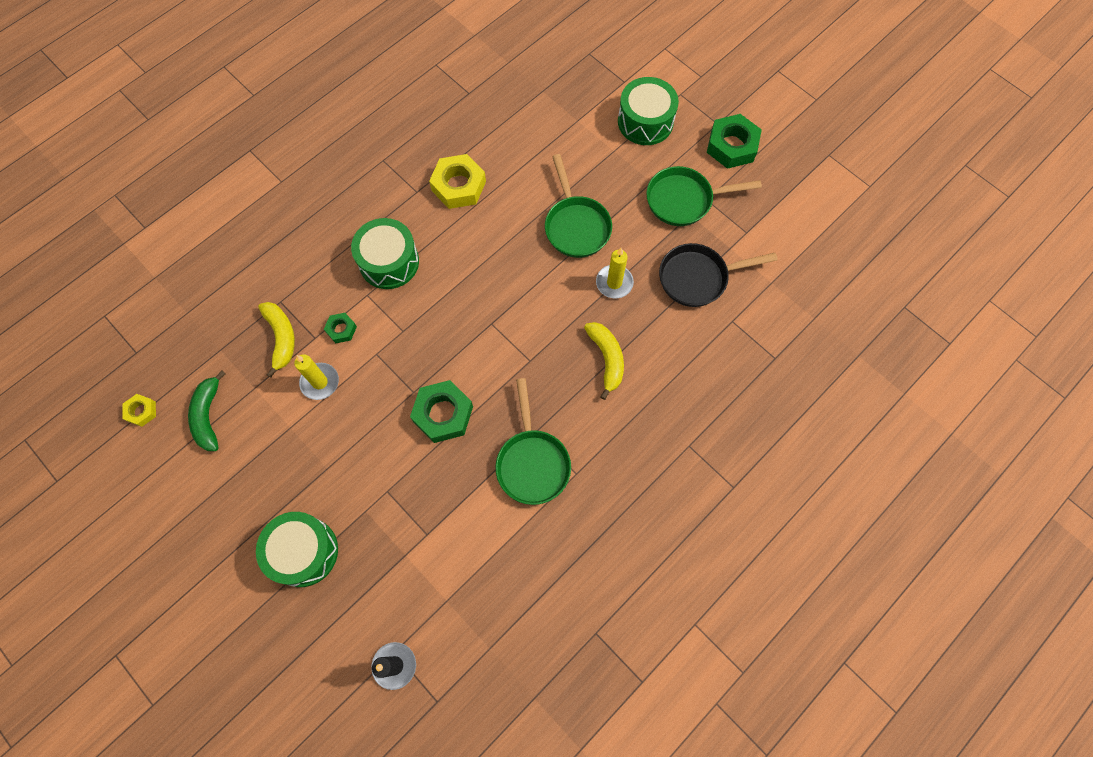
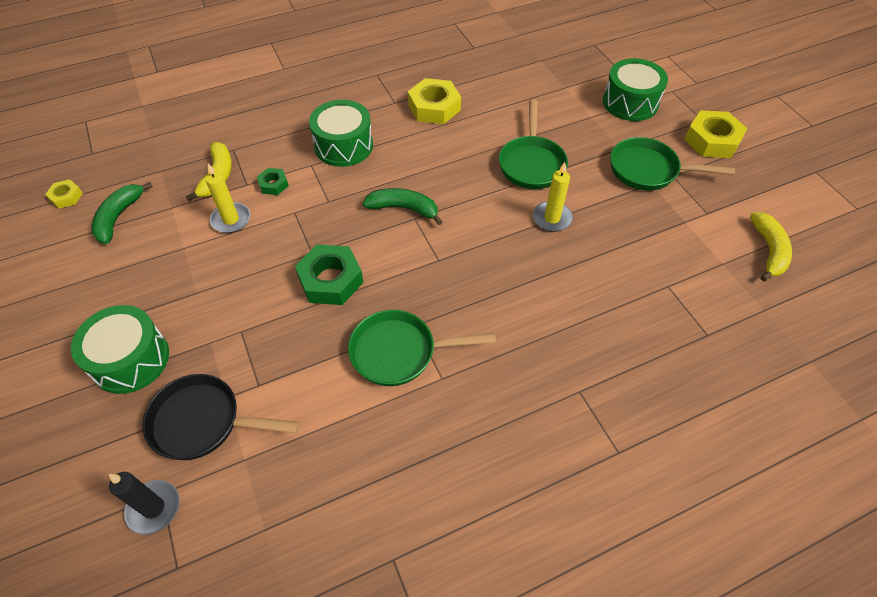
camera: 20 degrees right, 15 degrees down
(477, 316) = (404, 208): none -> green banana
(532, 462) = (400, 352): green pan -> green pan turned 75 degrees clockwise
(606, 359) = (518, 281): yellow banana -> yellow banana (768, 250)
(698, 278) = (642, 237): black pan -> black pan (203, 422)
(732, 146) = (712, 140): green nut -> yellow nut

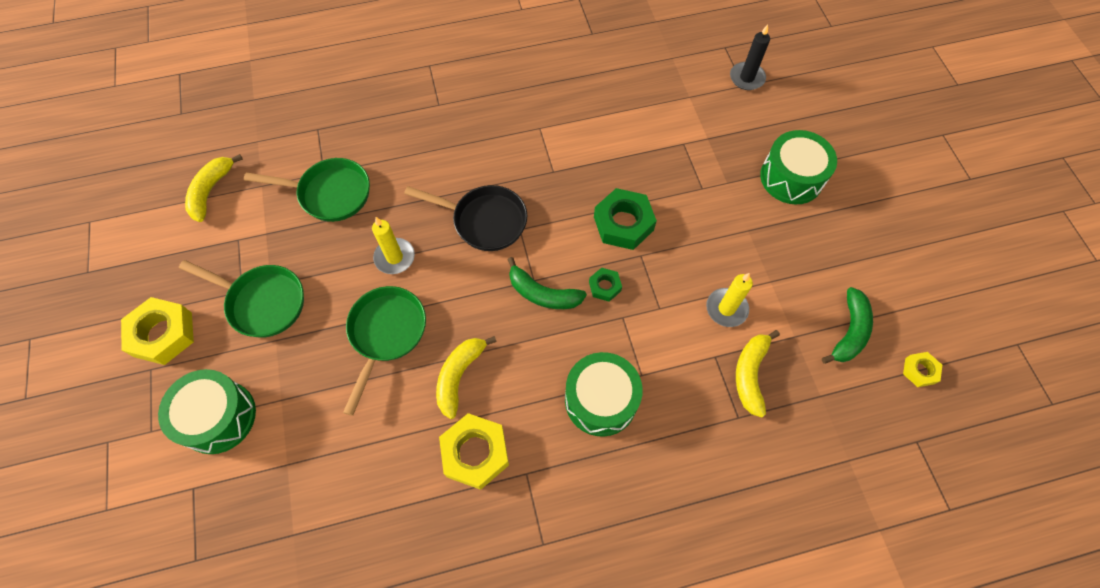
camera: 170 degrees left, 10 degrees up
(203, 422) = (722, 123): black pan -> black pan (484, 221)
(273, 184) = (684, 351): green nut -> green nut (605, 286)
(400, 352) = (569, 151): green pan -> green pan (330, 194)
(460, 145) = (459, 376): none -> yellow banana

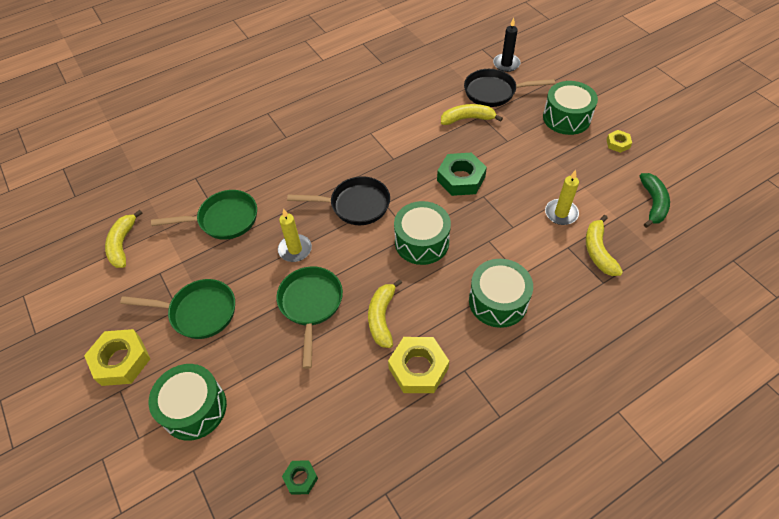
camera: 15 degrees left, 10 degrees down
(543, 293) = (421, 242): green banana -> green drum
(605, 286) = (466, 224): green nut -> green nut (300, 478)
(665, 143) = (467, 119): none -> yellow banana
(714, 114) = (494, 92): none -> black pan
(919, 371) = (712, 214): yellow nut -> yellow nut (618, 143)

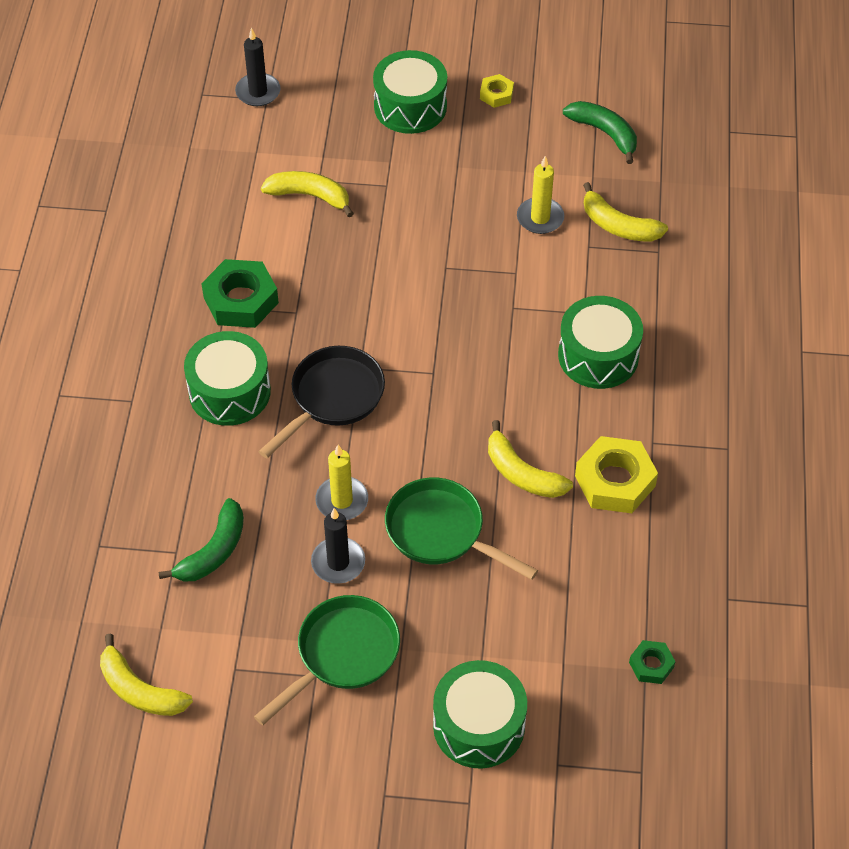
camera: 55 degrees left, 0 degrees up
(121, 360) = (340, 774): yellow nut -> none
(224, 219) = (213, 551): green pan -> green banana
(255, 273) = (338, 562): none -> black candle
(421, 242) = (454, 369): green drum -> green drum (229, 391)
(461, 179) = (398, 269): green nut -> green nut (241, 300)
(467, 119) = (310, 196): yellow banana -> yellow banana turned 75 degrees clockwise
(494, 92) = (293, 139): black pan -> none

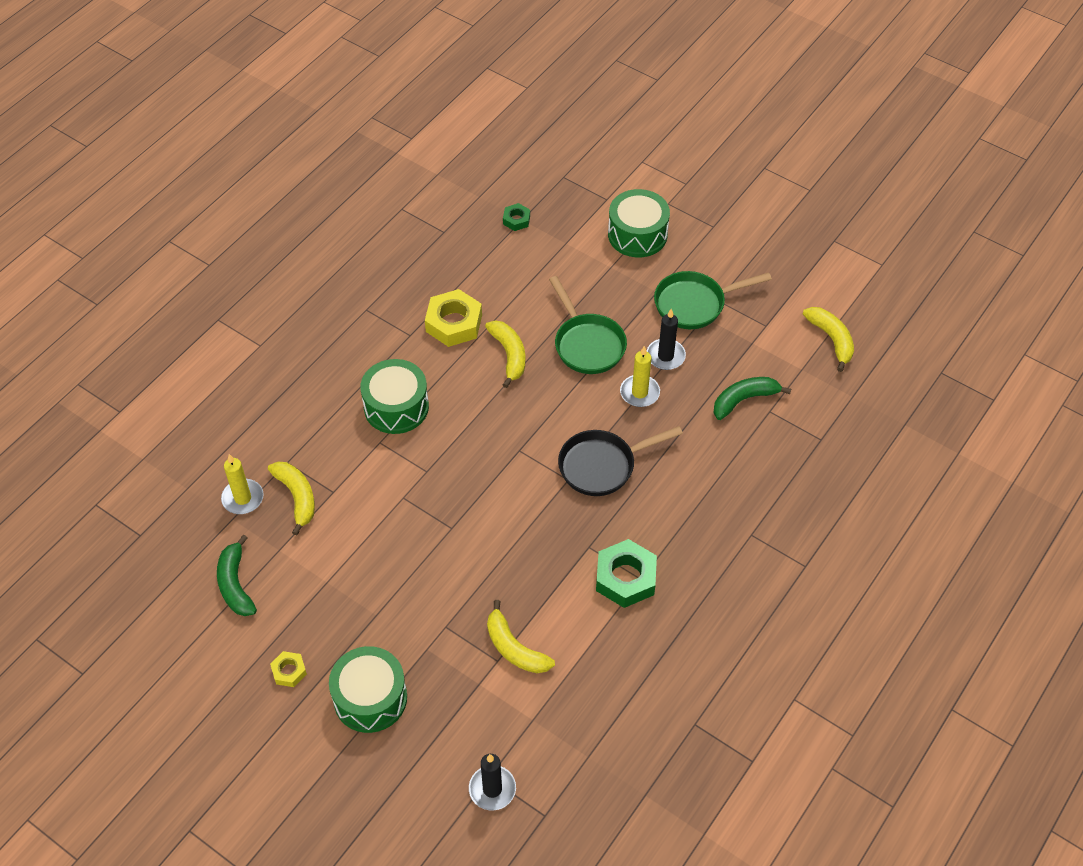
camera: 150 degrees left, 0 degrees up
(229, 391) = (674, 506): green drum -> none
(540, 218) = (349, 533): yellow candle -> yellow candle (243, 498)

